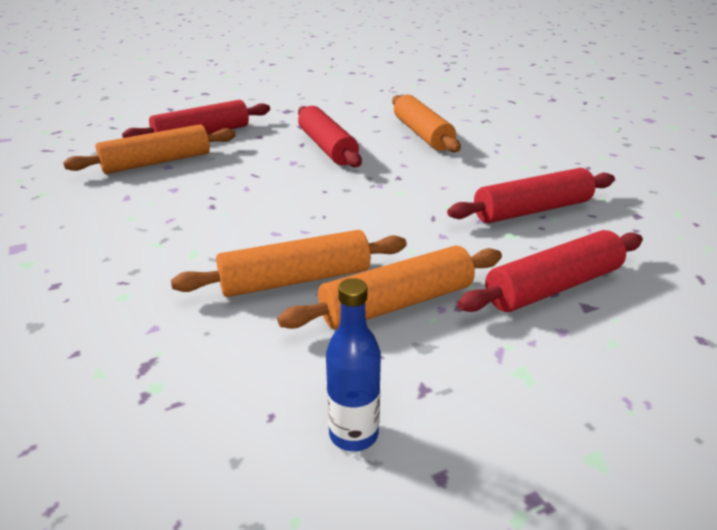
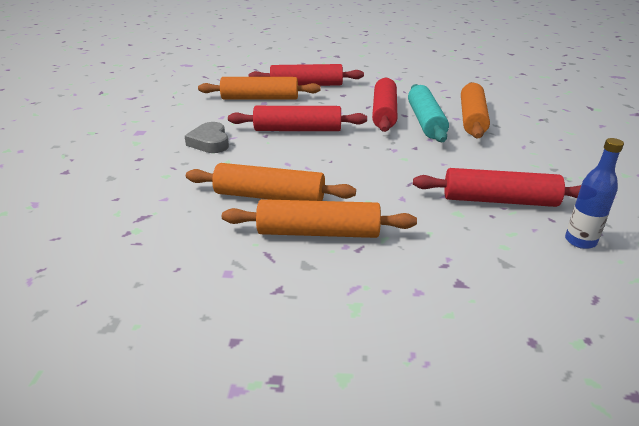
camera: 30 degrees right, 0 degrees up
(144, 234) = (210, 142): none -> grey heart
(353, 434) = (210, 297): blue bottle -> blue bottle (580, 241)
(380, 147) = (425, 121): none -> turquoise rolling pin
(553, 286) = (448, 260): red rolling pin -> red rolling pin (297, 130)

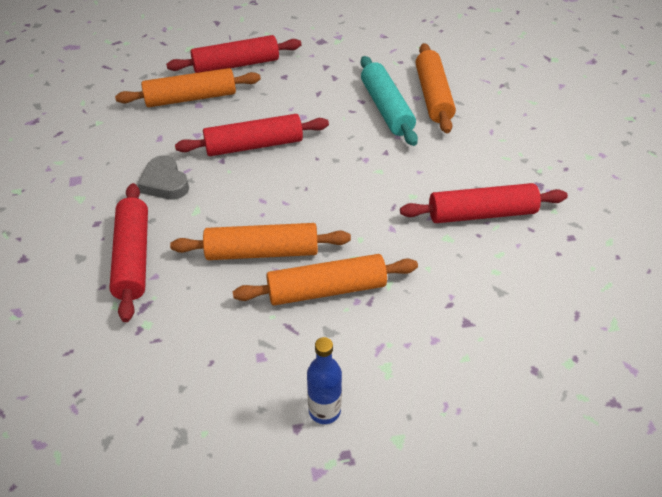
camera: 15 degrees left, 15 degrees up
(384, 113) = (339, 101): red rolling pin -> red rolling pin (133, 257)
(580, 241) = (558, 251): blue bottle -> blue bottle (324, 410)

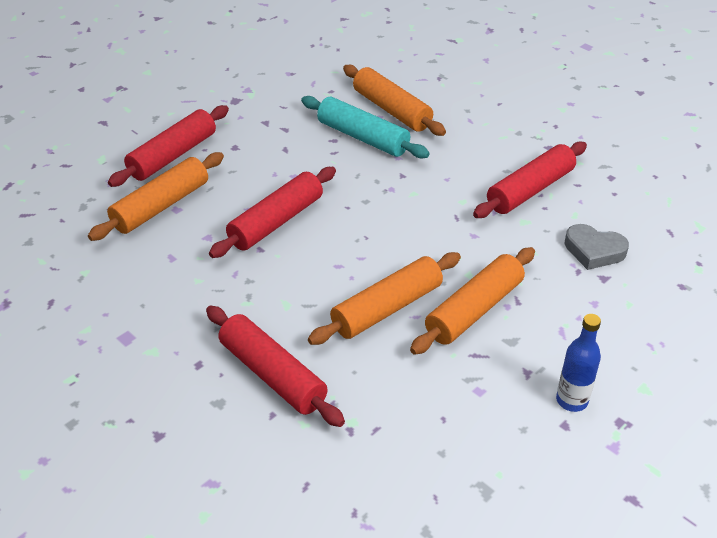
camera: 35 degrees left, 5 degrees down
(165, 183) = (226, 295): grey heart -> grey heart (594, 251)

